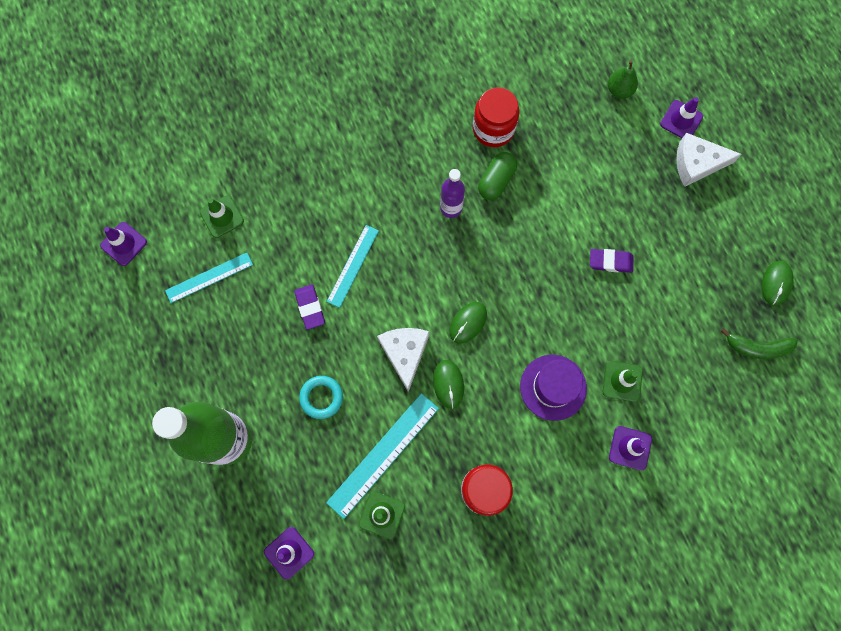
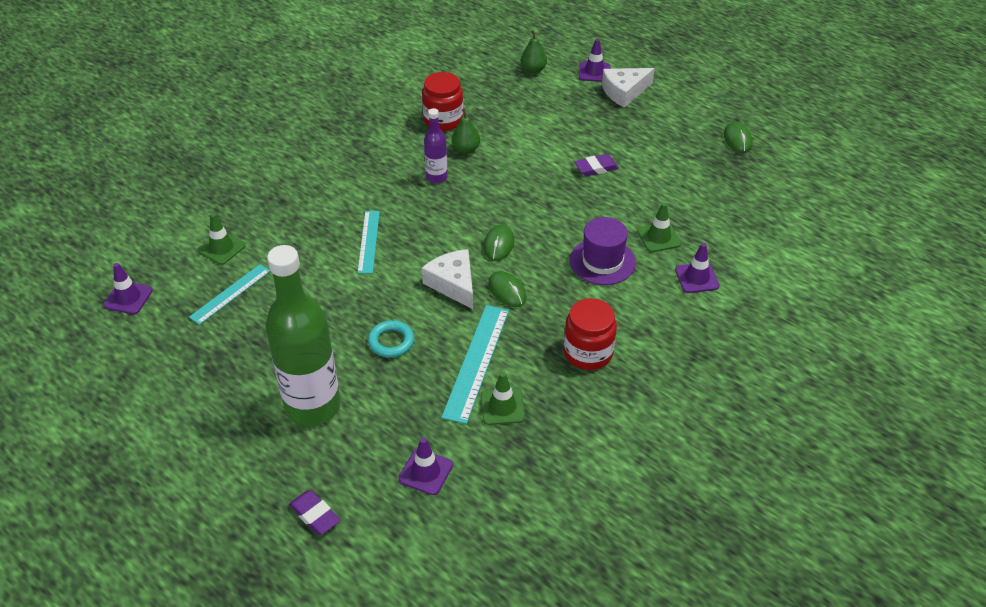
camera: 25 degrees left, 30 degrees down
(310, 307) = (343, 282): purple eraser -> purple eraser (315, 515)
(496, 181) = (466, 149): green capsule -> green pear
(757, 347) = (752, 181): green banana -> none

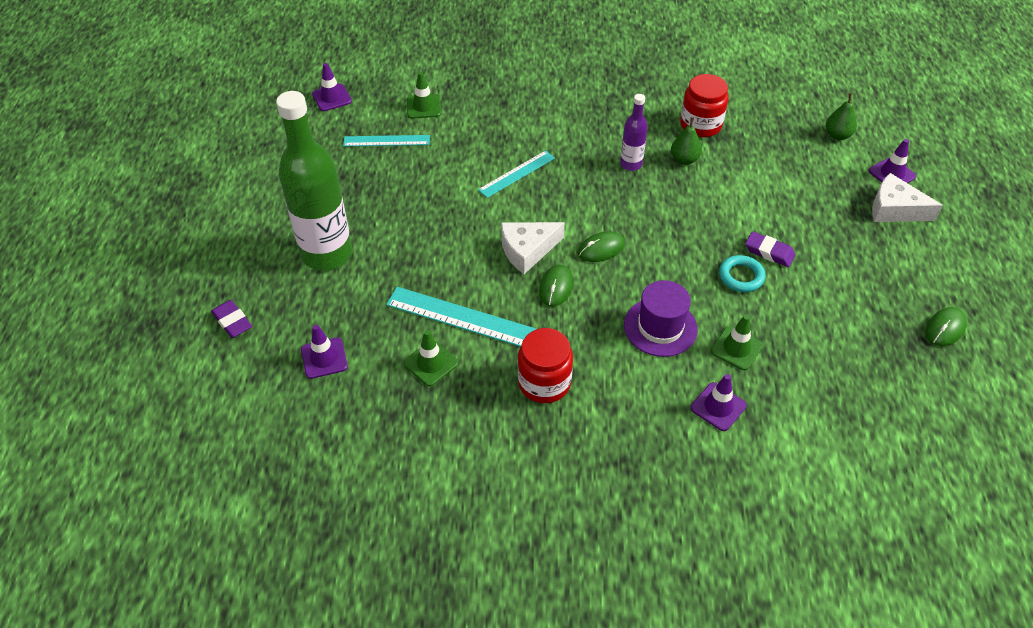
camera: 50 degrees right, 5 degrees up
(315, 515) = (232, 321): purple eraser -> purple eraser turned 45 degrees counterclockwise
(391, 342) = (430, 254): turquoise ring -> turquoise ring (741, 276)
(453, 284) = (527, 250): white cheese -> white cheese turned 135 degrees counterclockwise
(476, 362) = (461, 317): turquoise ruler -> turquoise ruler turned 45 degrees clockwise

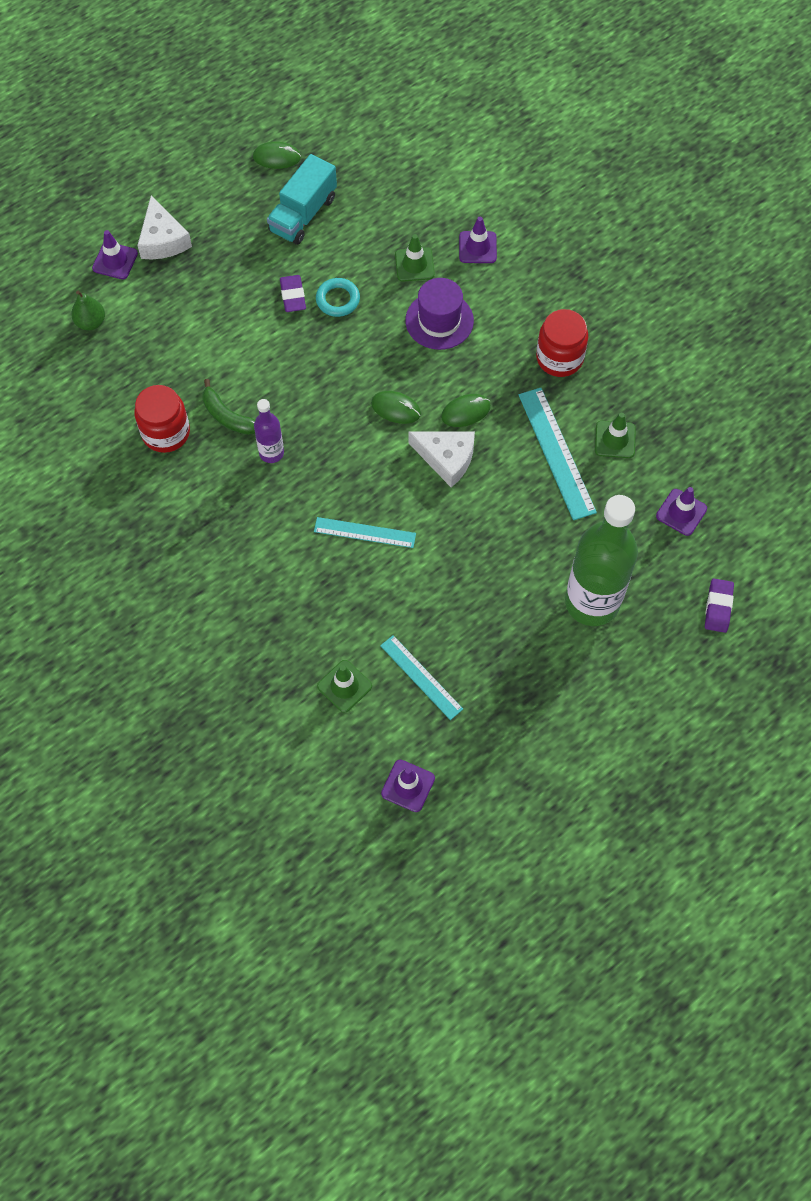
camera: 130 degrees left, 15 degrees up
(684, 159) = (228, 416): green pear -> green banana
(857, 307) = (303, 214): none -> turquoise truck

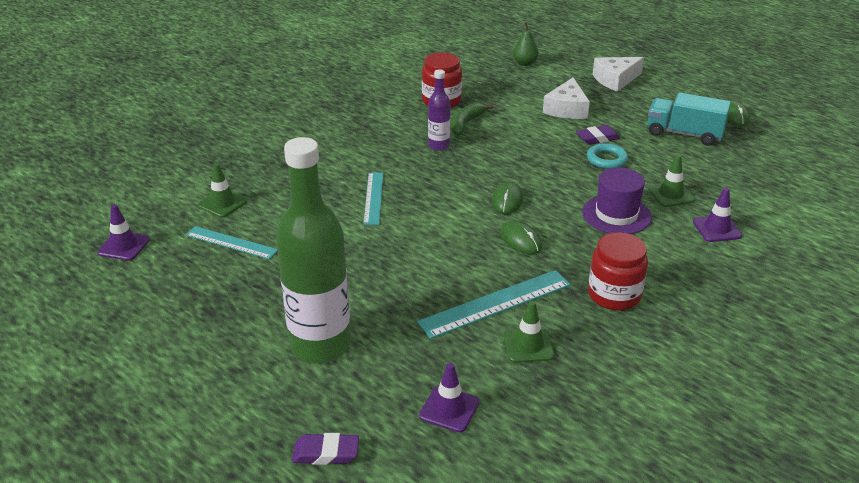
camera: 80 degrees right, 30 degrees down
(115, 261) = (584, 65): purple traffic cone -> none
(421, 677) = (231, 242): turquoise ruler -> turquoise ruler turned 75 degrees clockwise
(446, 458) = (464, 234): white cheese -> white cheese (566, 109)

